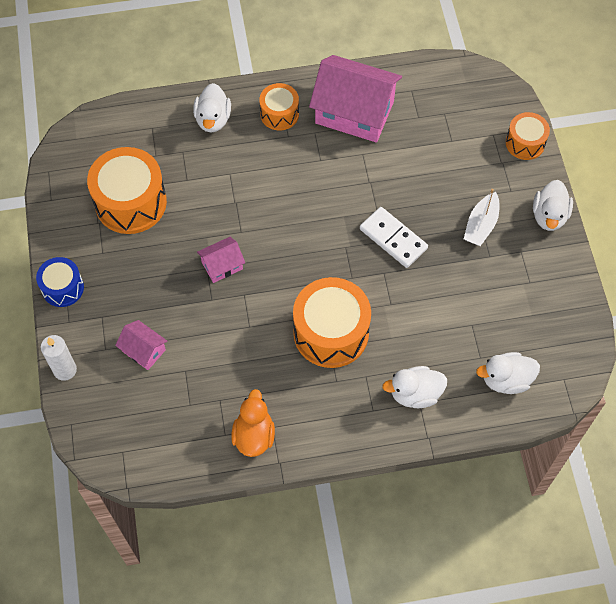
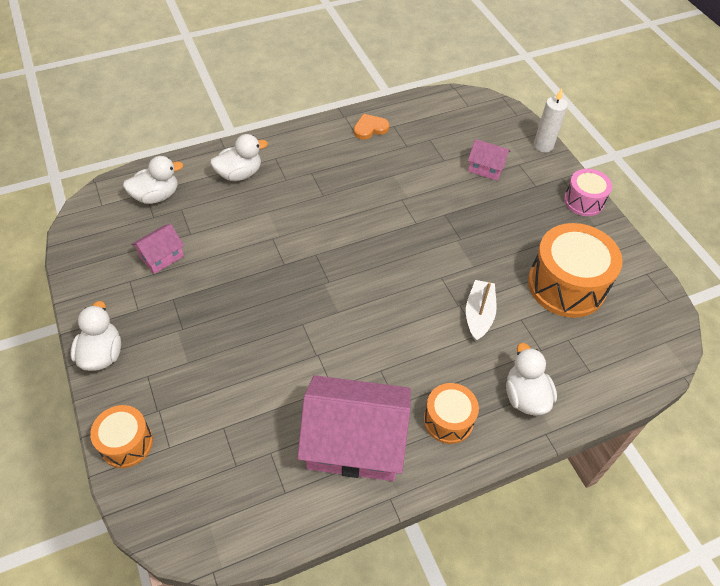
camera: 165 degrees right, 10 degrees down
(63, 288) = (583, 201): blue drum -> pink drum
(222, 265) = (447, 243): pink house -> pink house (161, 256)
(254, 435) = (370, 128): orange duck -> orange heart
(331, 333) = (325, 206): orange drum -> none
(393, 239) = (279, 298): white domino -> none
(481, 225) = (183, 329): white boat -> white boat (479, 315)

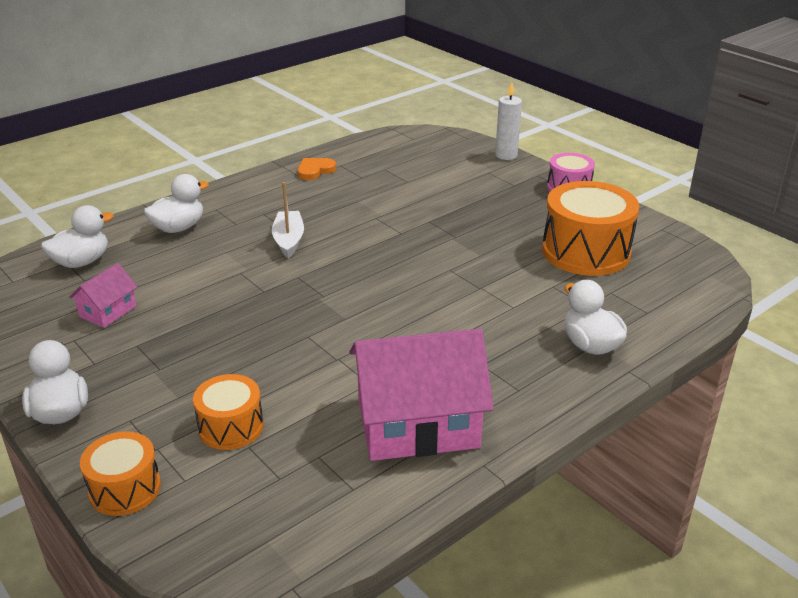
camera: 15 degrees left, 20 degrees down
(448, 420) = (516, 382): orange drum -> orange drum (231, 427)
(479, 315) = (506, 291): white boat -> white boat (289, 240)
(486, 168) = (455, 180): pink house -> none

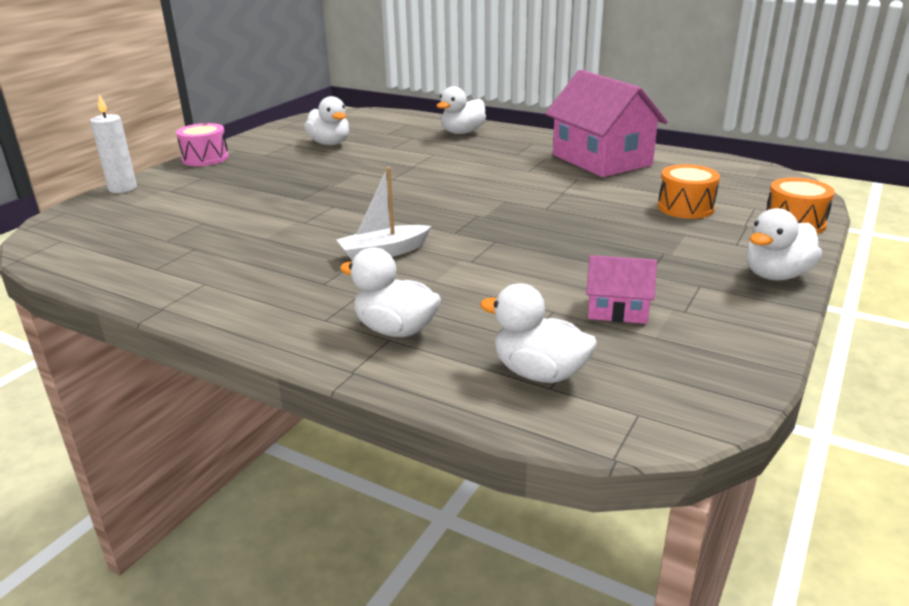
camera: 110 degrees left, 5 degrees down
(315, 170) = (177, 280): orange heart -> none
(586, 251) = (329, 143): orange drum -> white duck

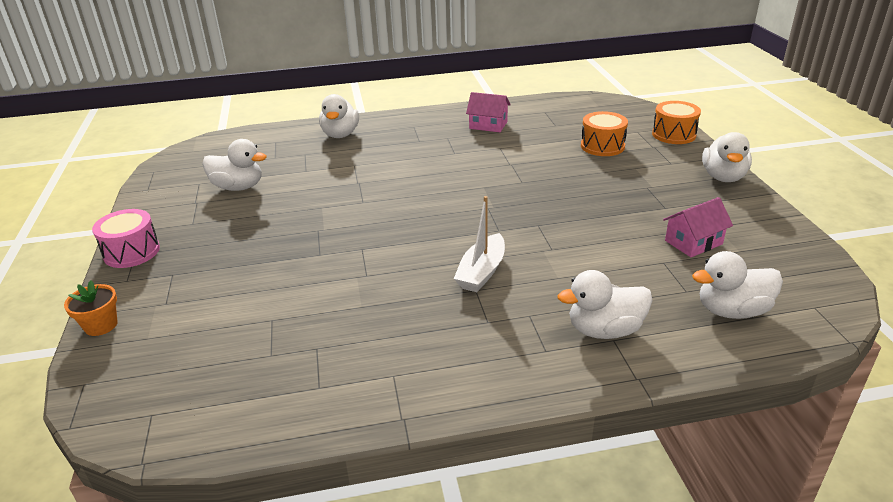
camera: 40 degrees left, 5 degrees up
(122, 188) = (101, 325): white candle -> orange flower pot
(601, 160) = (488, 125): pink house -> pink house, size x0.47

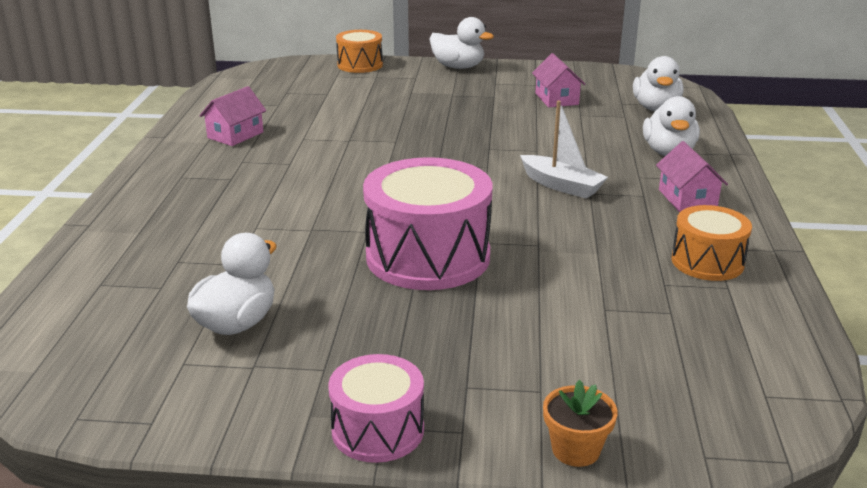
camera: 75 degrees left, 5 degrees down
(332, 231) = (428, 256): none -> pink drum
(340, 134) = (143, 228): white duck -> none
(493, 351) = (687, 199): none -> pink house
(602, 146) = (353, 94): orange drum -> orange drum (707, 262)

